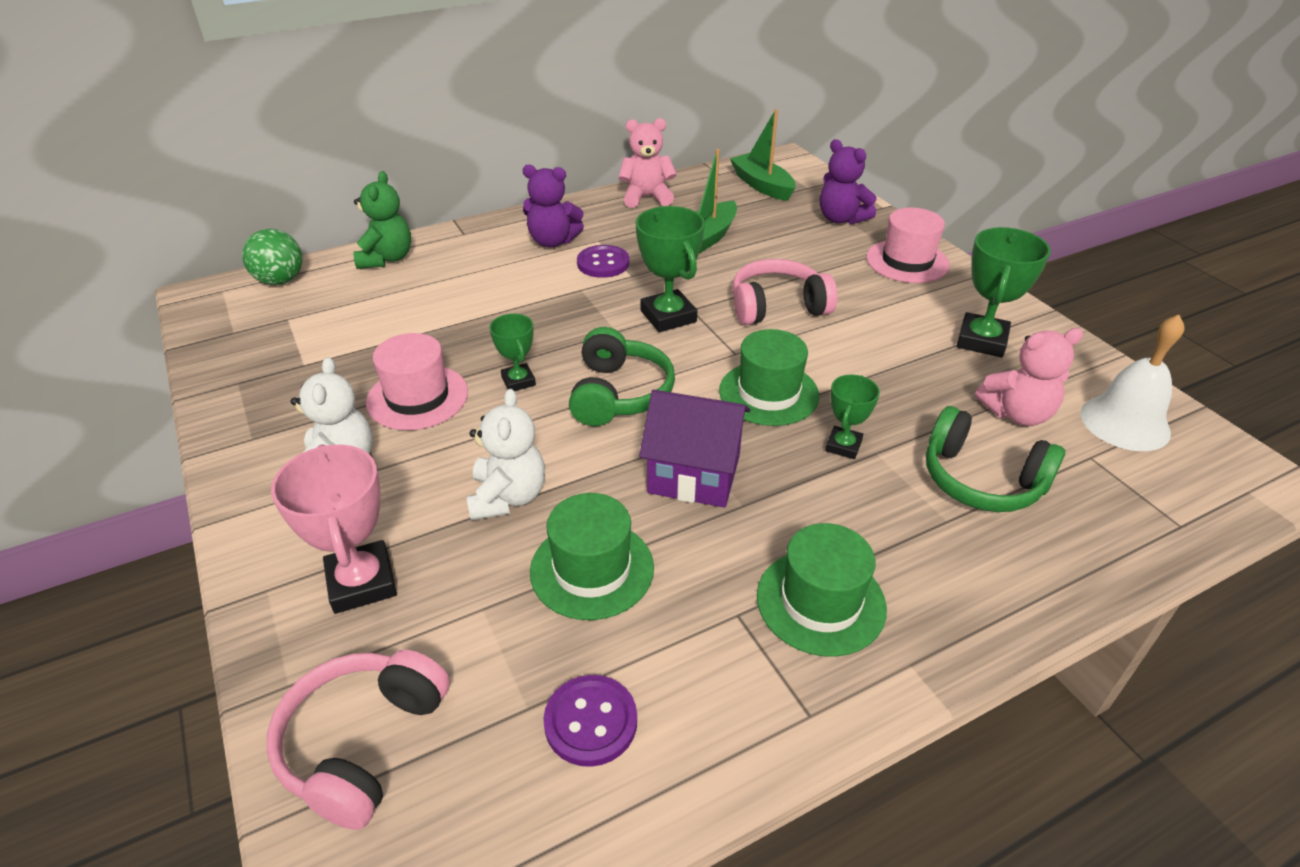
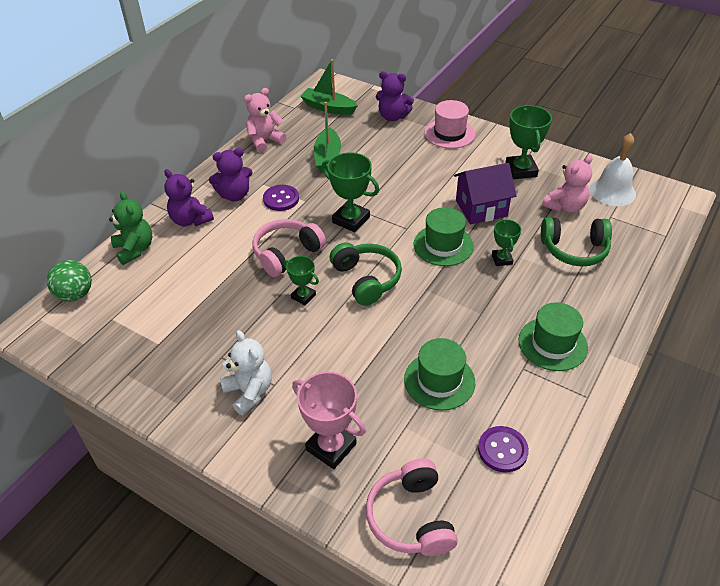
camera: 30 degrees left, 5 degrees up
(417, 397) = (254, 332): pink hat -> none
(476, 250) = (190, 220): none -> purple teddy bear
(508, 497) = (362, 365): white teddy bear -> none
(694, 474) = (444, 307): purple house -> purple house (481, 208)
(777, 307) = (405, 190): pink headphones -> pink headphones (286, 254)

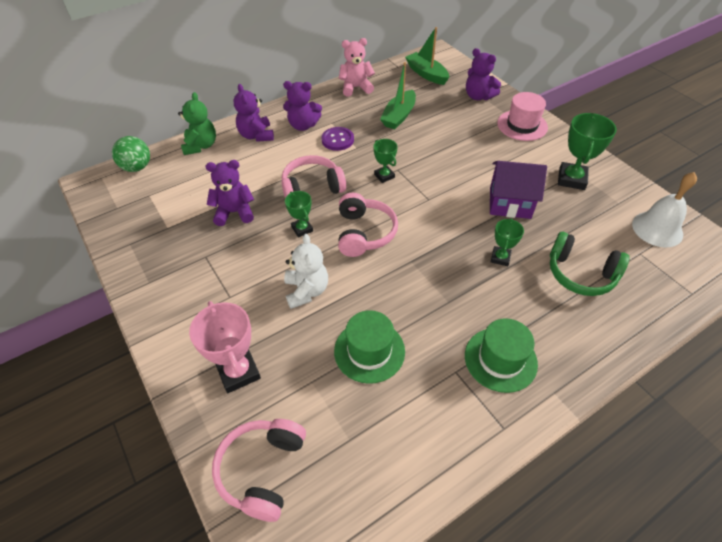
camera: 25 degrees right, 5 degrees up
(221, 304) = (234, 212): none -> purple teddy bear
(249, 392) = (206, 295): white teddy bear -> white teddy bear (306, 291)
(351, 220) = (384, 176): green trophy -> green trophy, size x0.59
(366, 279) = (364, 233): green headphones -> pink headphones
(443, 245) = (452, 225): green hat -> none
(502, 450) = (386, 444): purple button -> none
(565, 206) = (596, 228): pink teddy bear -> none

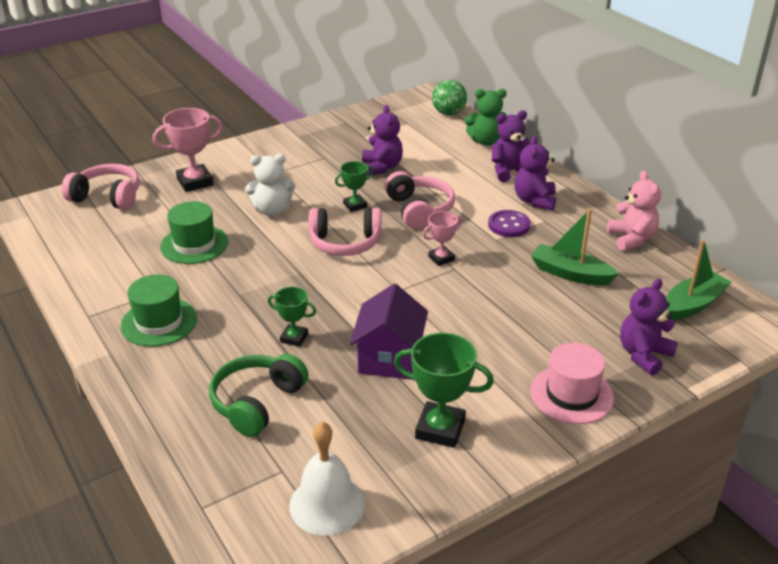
camera: 90 degrees right, 15 degrees down
(384, 176) = (441, 258): green trophy -> pink trophy

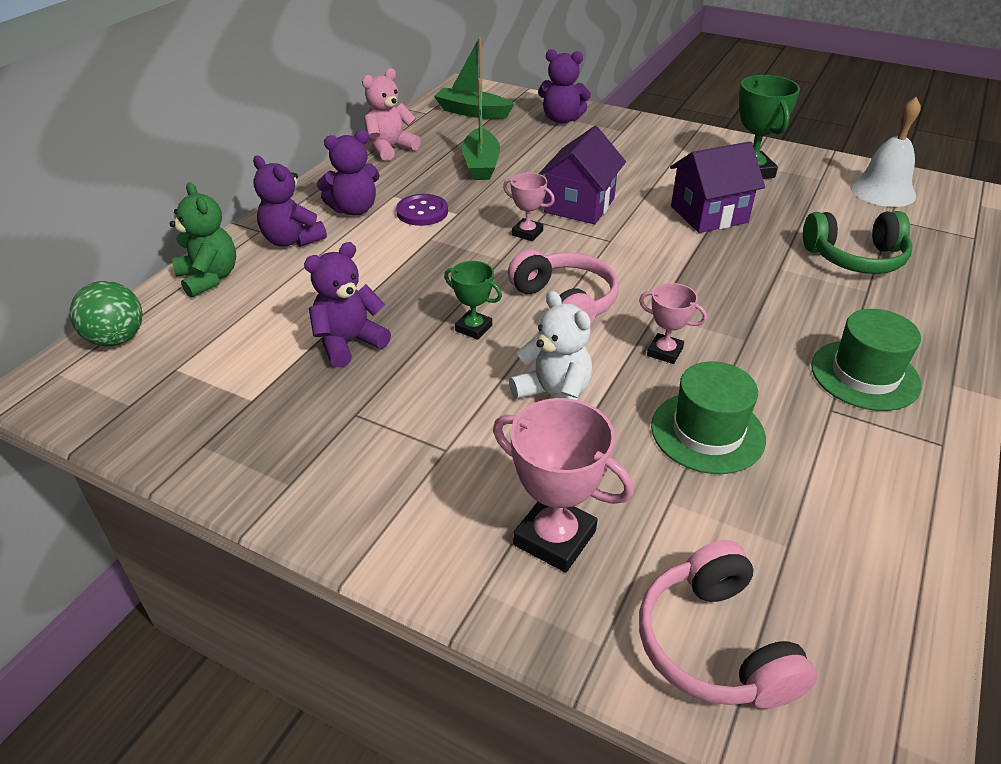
camera: 120 degrees left, 5 degrees up
(263, 259) = (664, 352): none -> pink trophy
(294, 338) = (756, 272): green trophy -> none
(419, 210) = (440, 276): pink headphones -> none
(461, 296) = (579, 205): none -> purple house
(571, 394) = (642, 135): pink hat -> none

